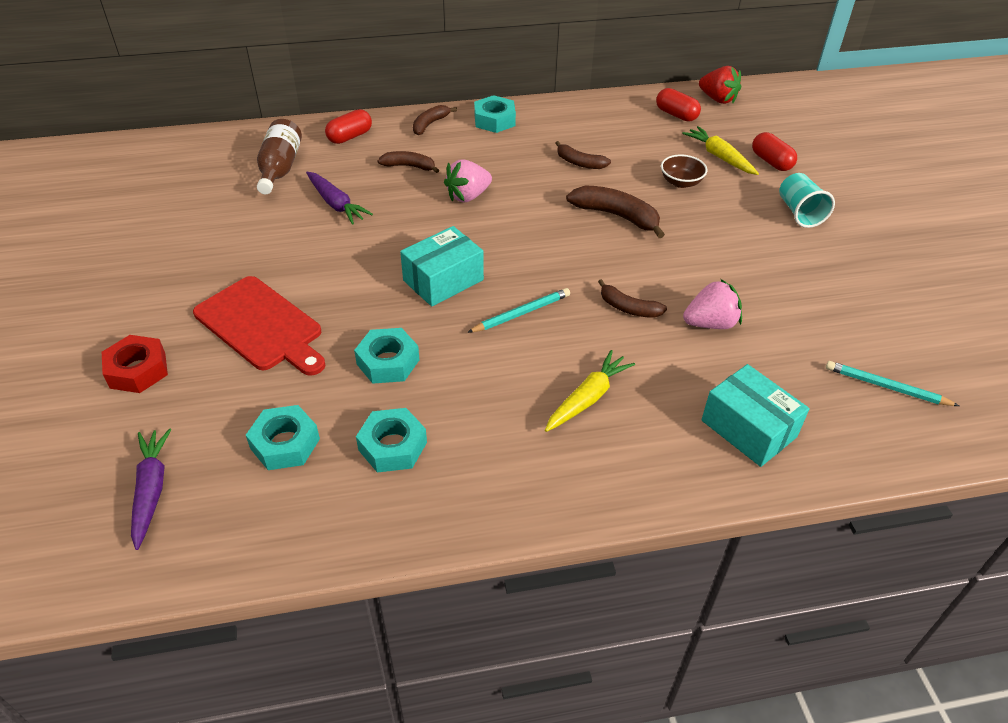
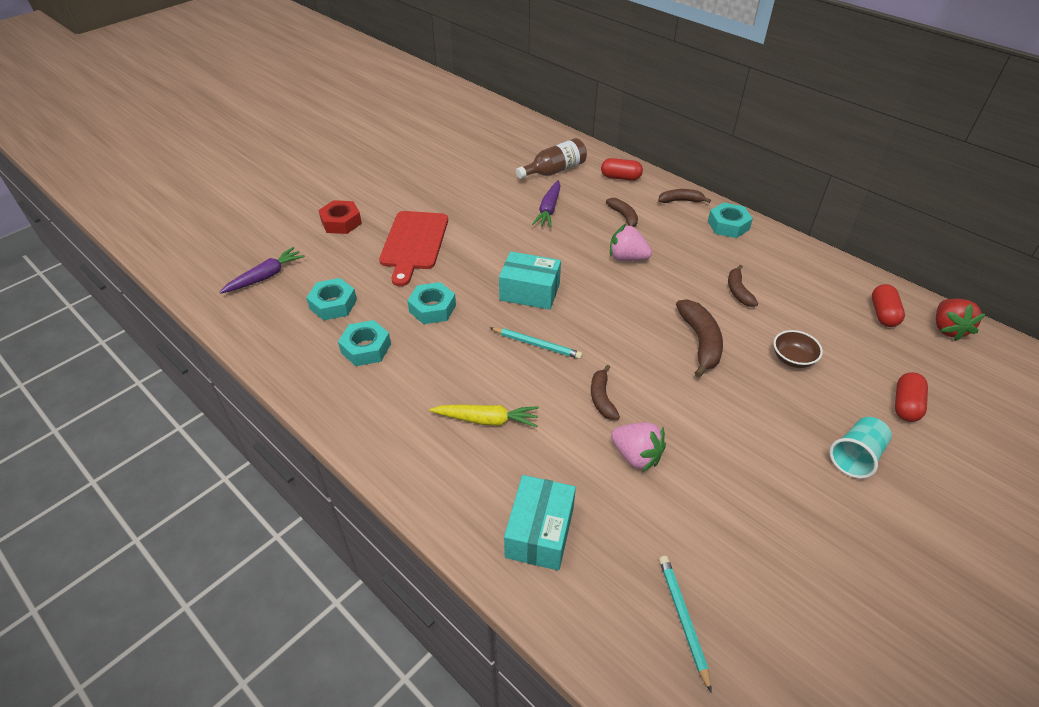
camera: 55 degrees right, 0 degrees up
(719, 157) = (862, 367): yellow carrot -> none

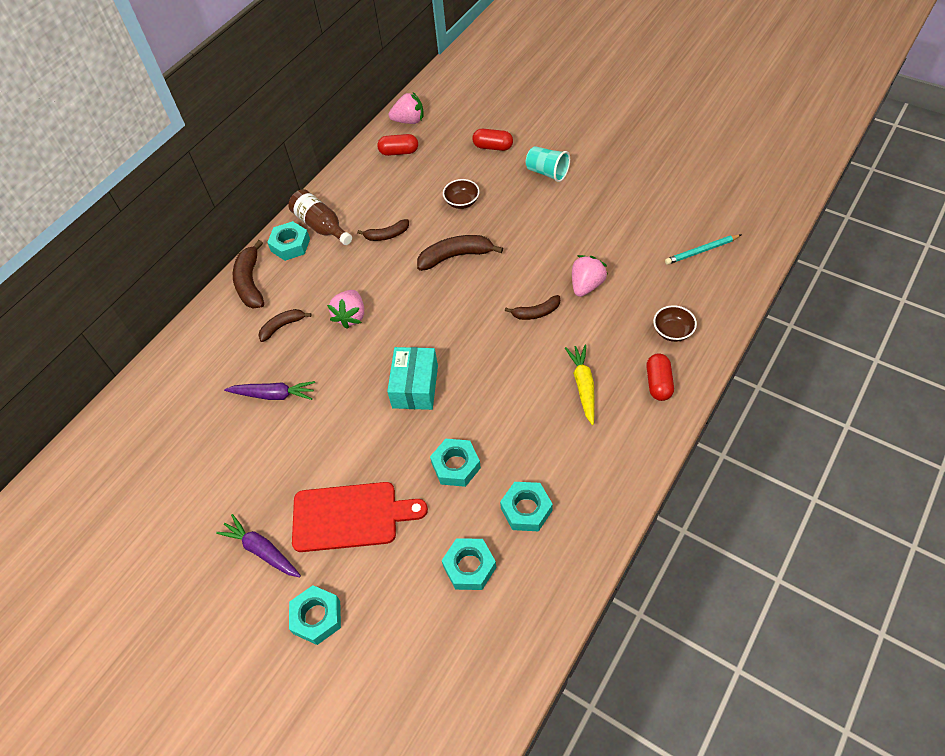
camera: 95 degrees left, 10 degrees up
(265, 276) = (437, 667): purple carrot -> purple carrot (262, 550)
(341, 222) = (317, 617): red nut -> turquoise nut
(537, 344) = (486, 367): turquoise pencil -> none
(540, 532) = (672, 331): turquoise box -> brown bowl
(554, 171) = (193, 403): brown bottle -> brown bottle (321, 226)
(620, 177) = (207, 337): red capsule -> red capsule (658, 383)
(680, 201) = (250, 283): brown banana -> brown banana, size x1.60
(947, 329) = (409, 121): red strawberry -> pink strawberry

